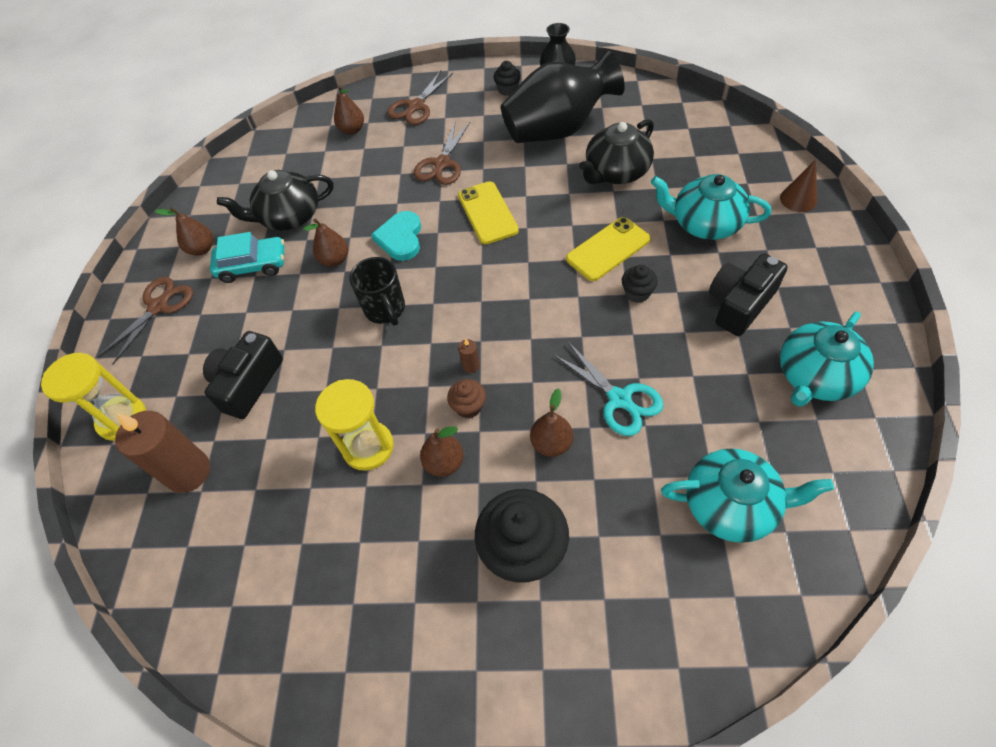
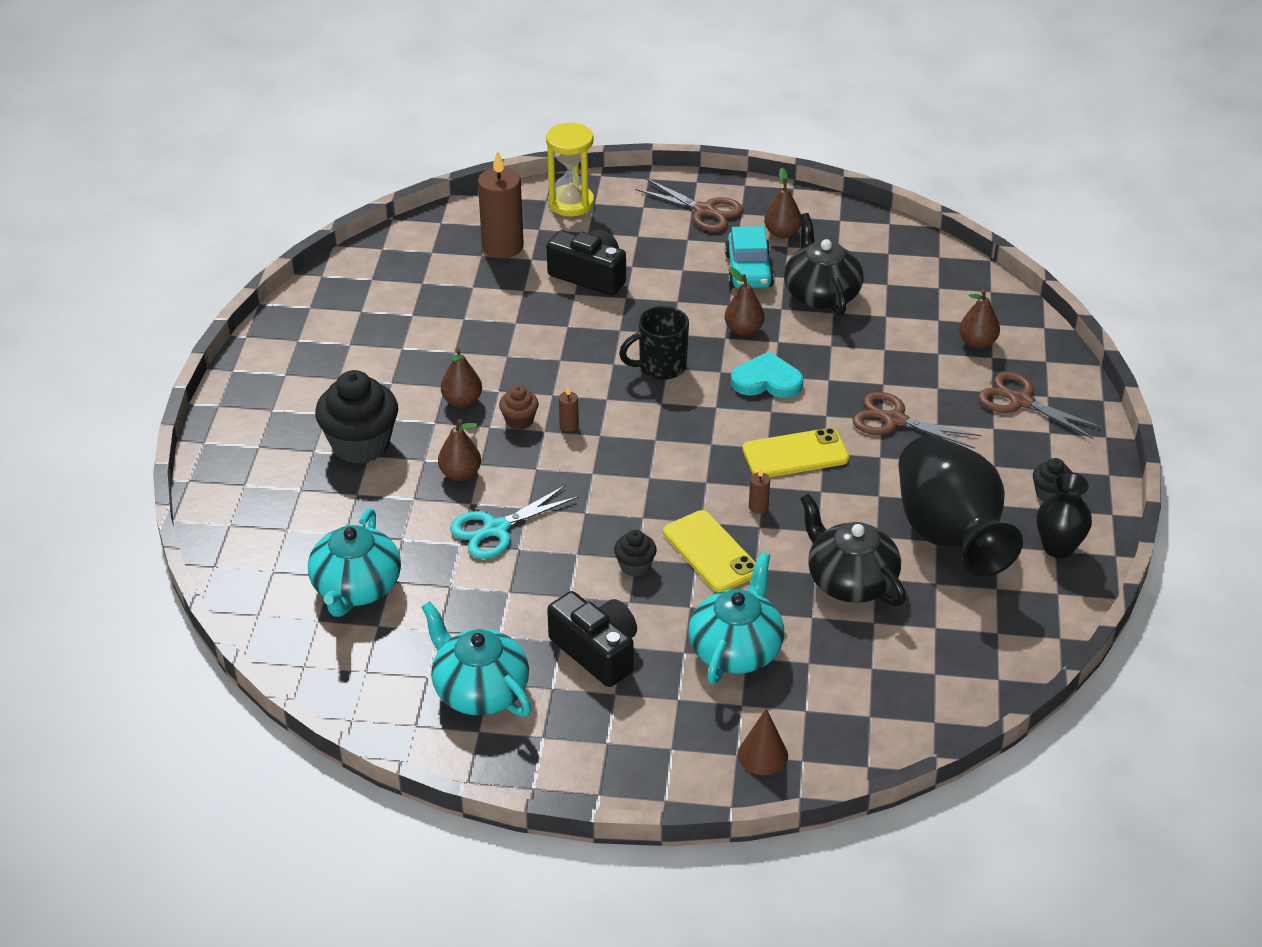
camera: 90 degrees right, 15 degrees down
(368, 447) = (494, 353): yellow hourglass -> none
(551, 227) = (758, 507): none -> brown candle

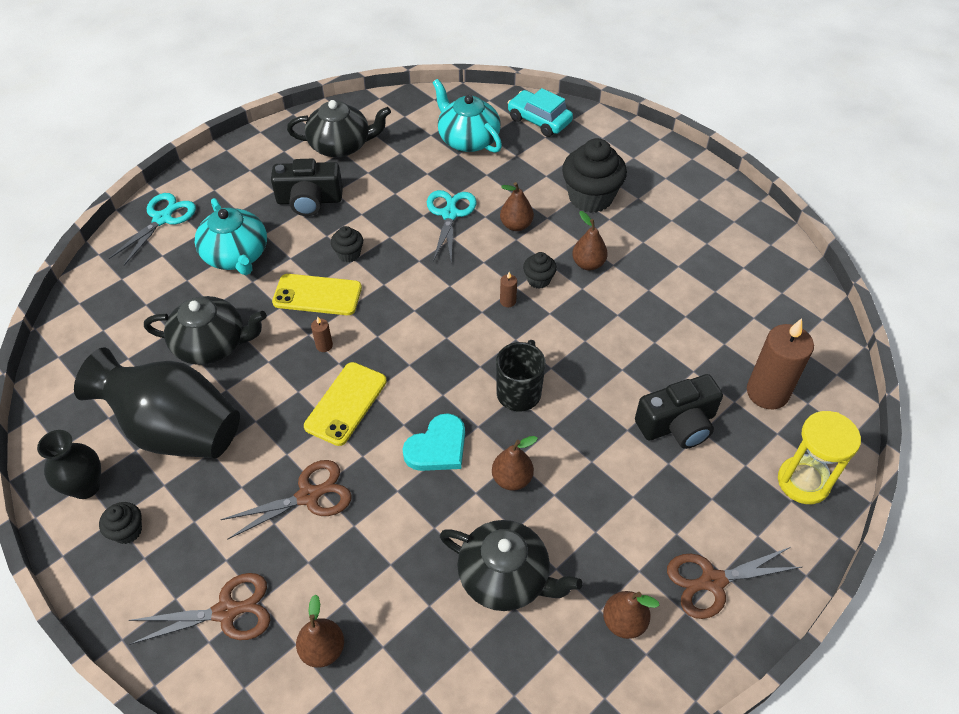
camera: 130 degrees right, 10 degrees up
(479, 690) = (341, 145): turquoise teapot -> black teapot
(519, 421) = (538, 280): brown cupcake -> black cupcake
(748, 270) = (588, 546): turquoise car -> turquoise car (539, 120)
(763, 755) = (162, 219): brown cone -> turquoise scissors

